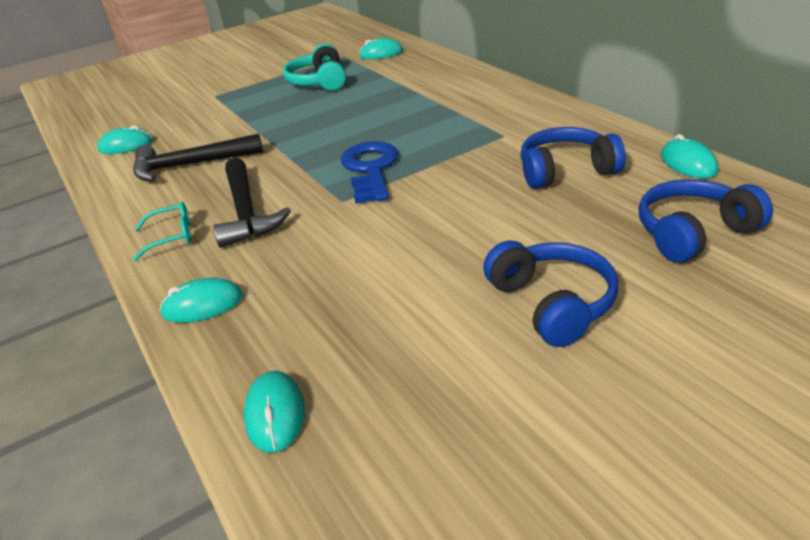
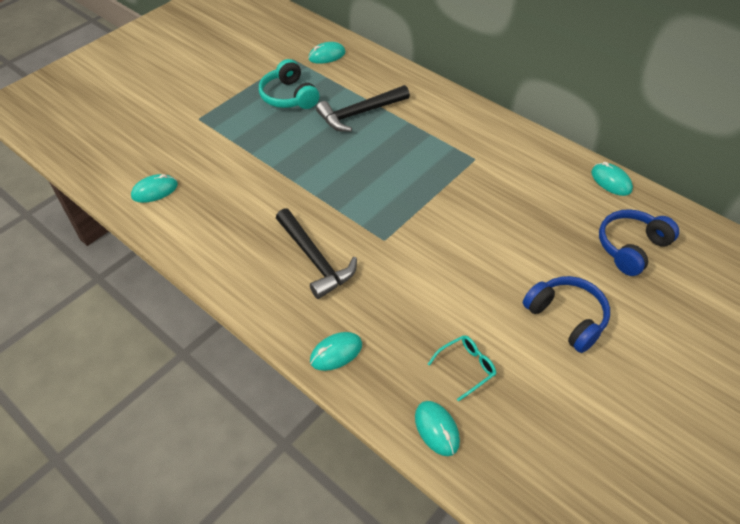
camera: 20 degrees left, 15 degrees up
(172, 236) = (269, 291): turquoise glasses -> turquoise glasses (466, 367)
(190, 165) = (233, 211): black hammer -> black hammer (359, 113)
(370, 169) = (389, 204): blue key -> none
(566, 171) = (533, 195): blue headphones -> none

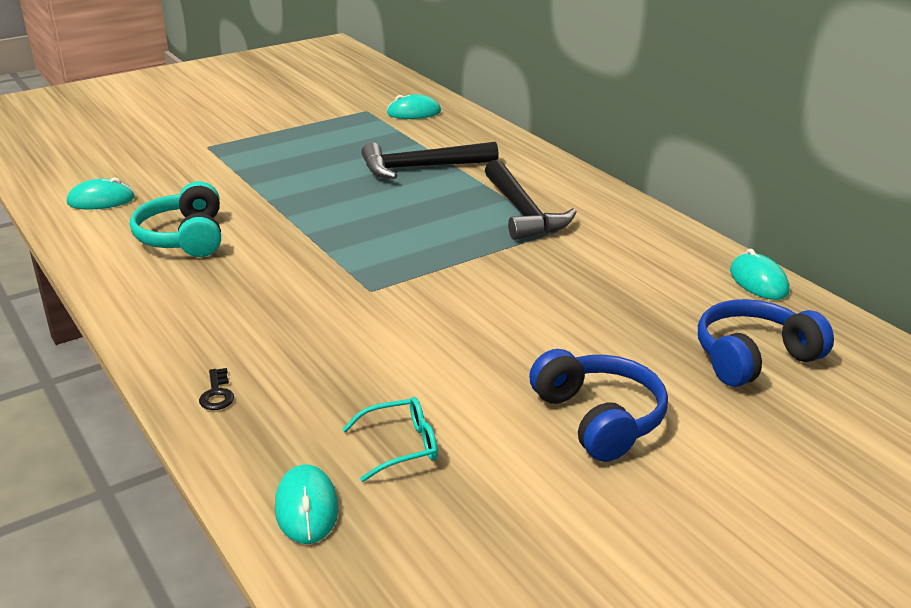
camera: 15 degrees right, 20 degrees down
(289, 96) = (337, 141): turquoise headphones -> turquoise headphones (184, 238)
(315, 259) = (259, 294): black hammer -> black hammer (523, 212)
(336, 352) = (217, 394): turquoise mouse -> black key

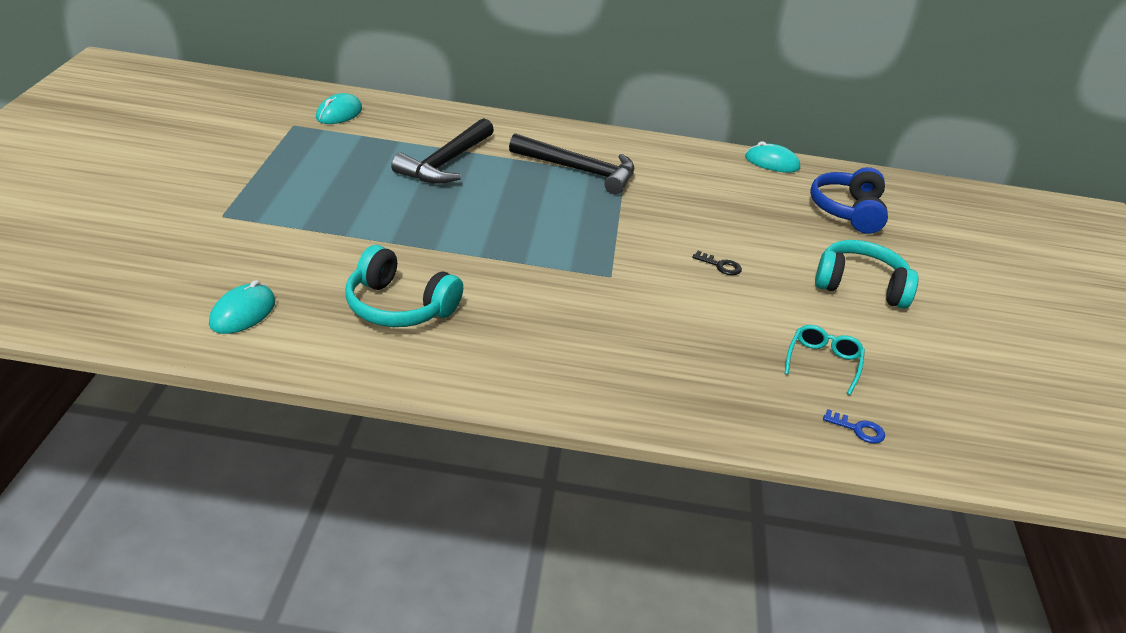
camera: 55 degrees left, 5 degrees up
(217, 394) = (679, 402): black key -> black key (720, 265)
(306, 508) = (858, 429): turquoise mouse -> blue key
(599, 419) = (860, 286): blue headphones -> turquoise headphones

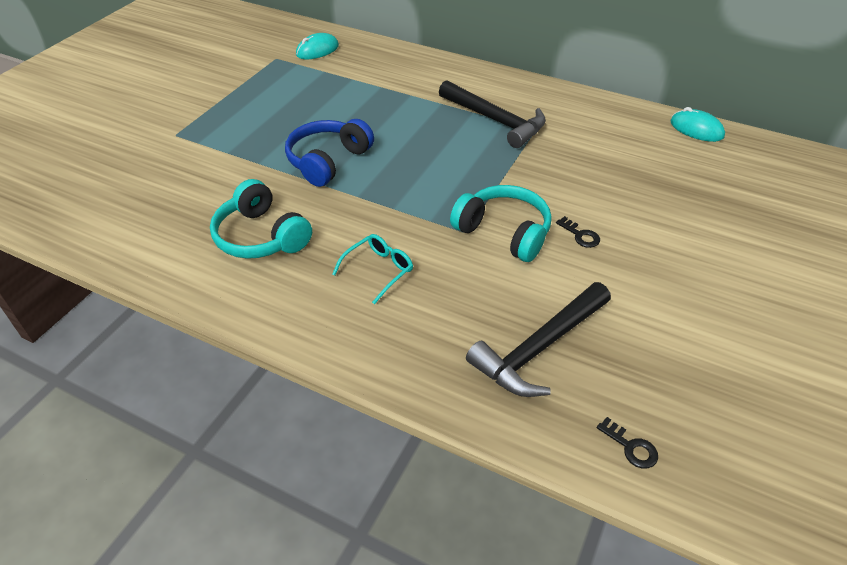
camera: 25 degrees right, 10 degrees up
(243, 313) = (139, 224): turquoise mouse -> none
(446, 162) = (379, 102): black hammer -> black hammer (539, 348)
(823, 362) = (633, 361): turquoise glasses -> turquoise glasses (378, 270)
(848, 211) = (753, 191): blue headphones -> blue headphones (328, 161)
(858, 429) = (631, 447): blue key -> black key
(860, 286) = (723, 279): turquoise headphones -> turquoise headphones (504, 232)

